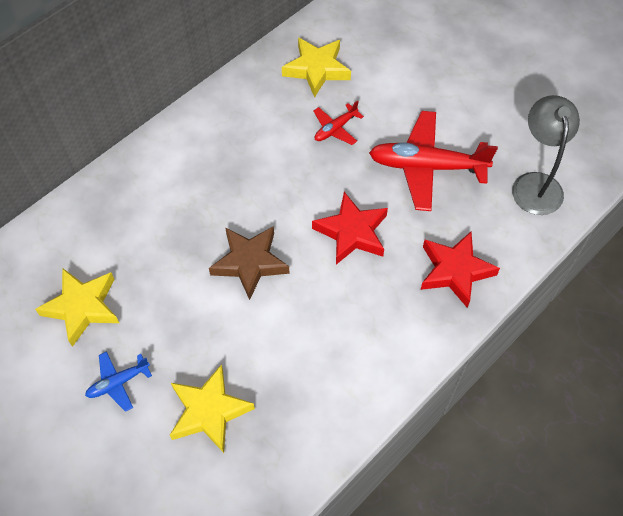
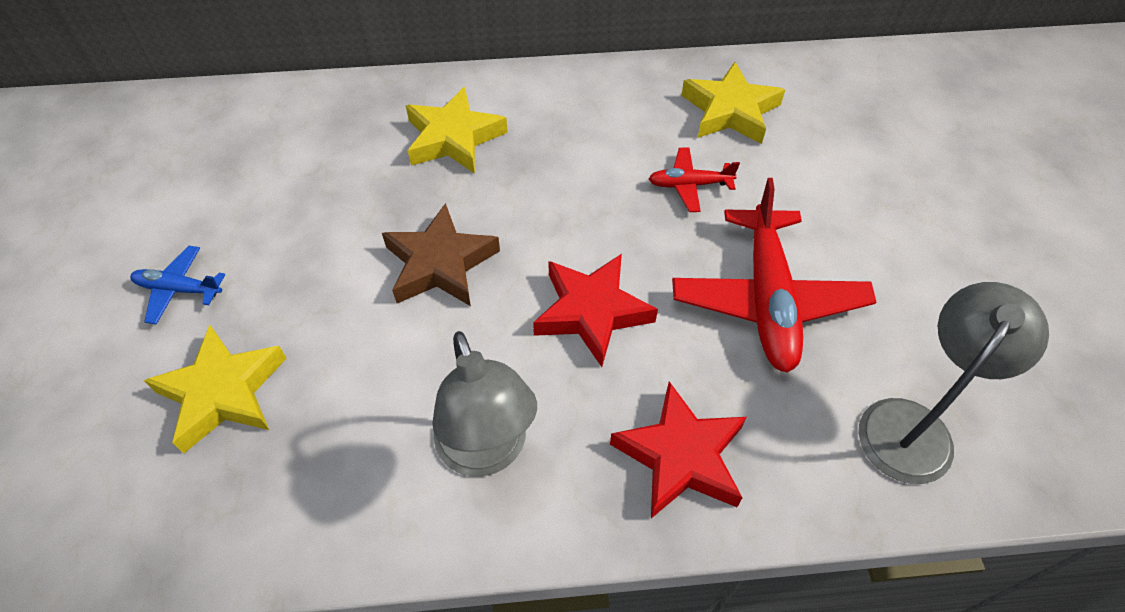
camera: 40 degrees right, 5 degrees down
(82, 307) = (235, 191): yellow star -> yellow star (453, 138)
(370, 335) = (487, 452): none -> grey lamp
(426, 166) = (767, 299): red plane -> red plane turned 135 degrees counterclockwise

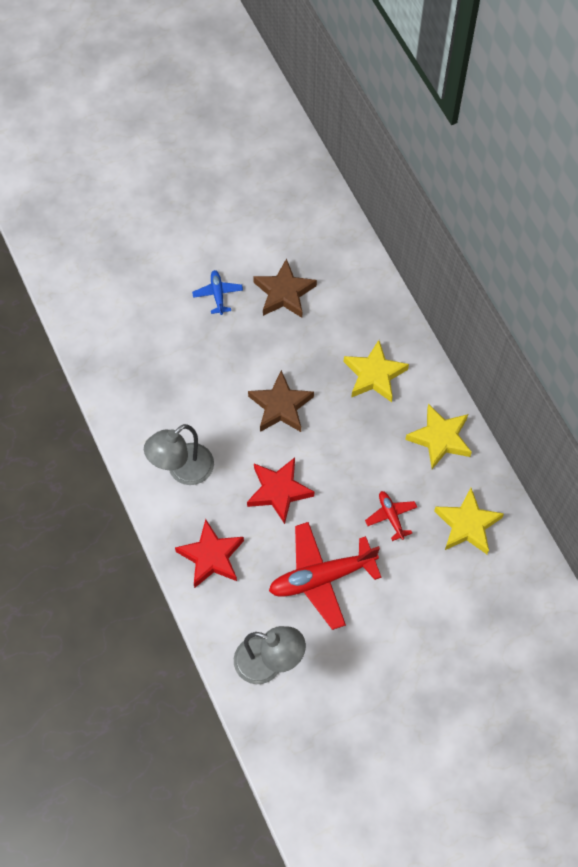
camera: 70 degrees right, 10 degrees up
(223, 392) = (171, 345): yellow star -> yellow star (440, 438)
(246, 200) = (284, 293): none -> brown star

